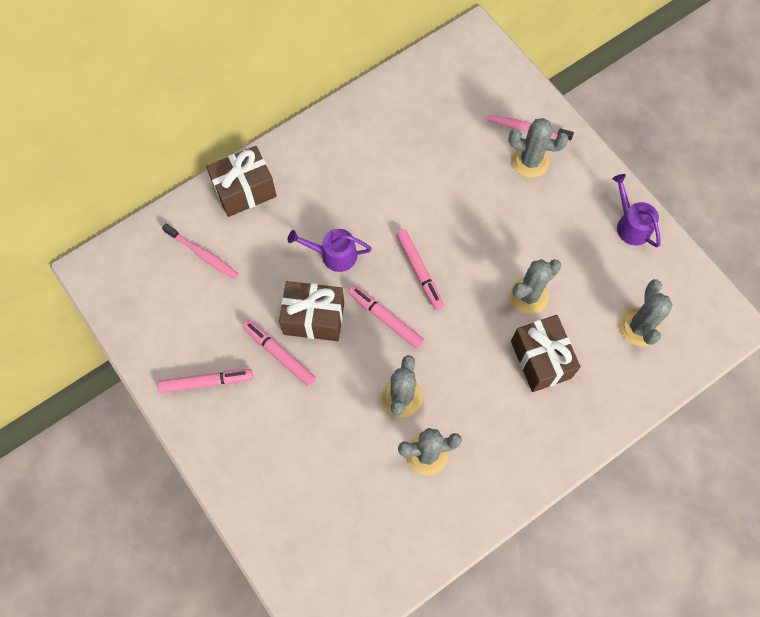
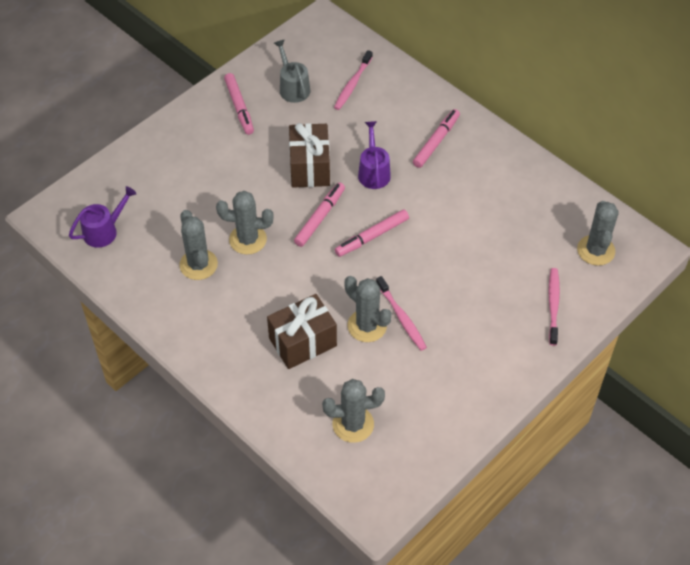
camera: 80 degrees right, 15 degrees down
(191, 318) = (293, 87): none -> grey watering can
(245, 191) = (420, 101): brown gift -> none
(279, 354) = (272, 149): pink marker -> pink marker (436, 142)
(523, 262) = (401, 317): none -> pink toothbrush
(530, 161) = (515, 312): grey cactus -> grey cactus (596, 250)
(631, 225) = (467, 409): purple watering can -> purple watering can (104, 231)

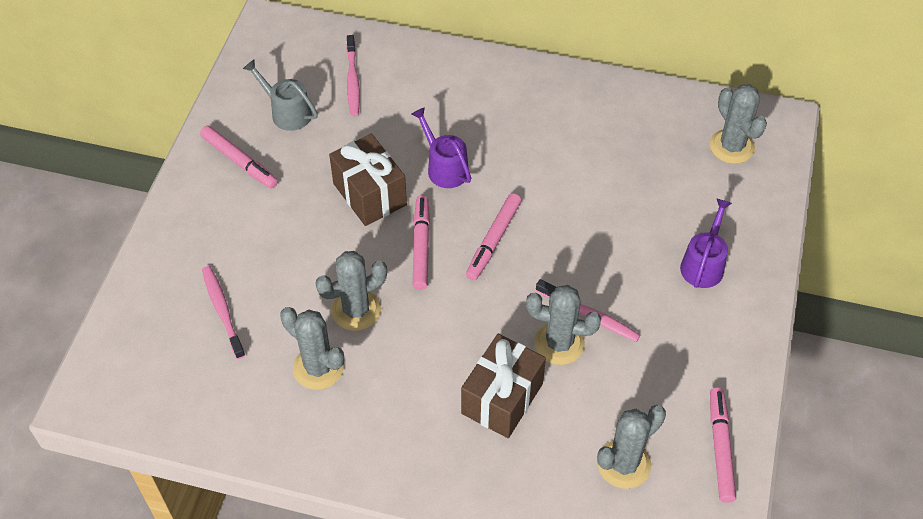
camera: 30 degrees left, 0 degrees up
(104, 231) = (173, 383): purple watering can -> purple watering can (703, 264)
(436, 142) = (488, 104): pink marker -> pink marker (720, 448)
(553, 305) = (733, 225): pink toothbrush -> pink toothbrush (222, 311)

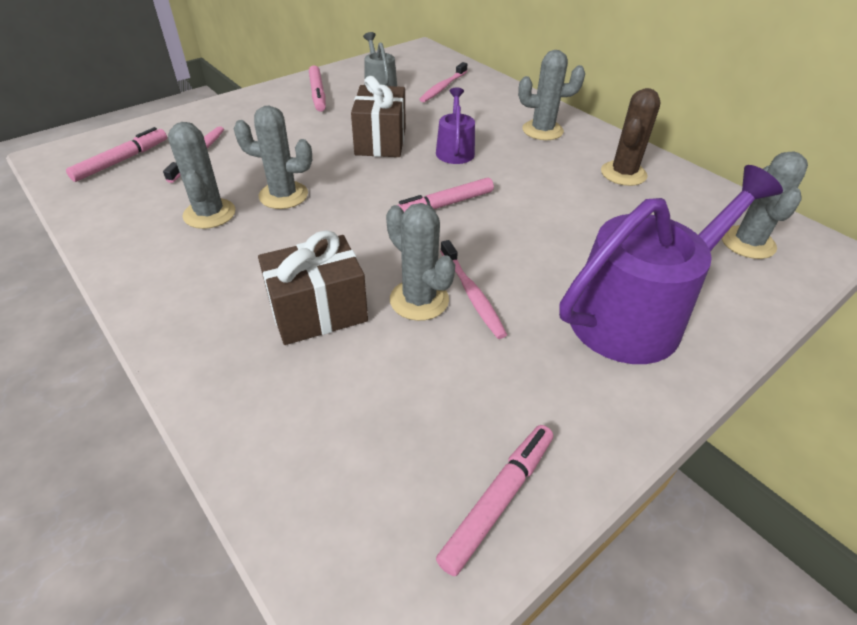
camera: 35 degrees right, 10 degrees down
(421, 246) = (381, 183): pink marker -> pink marker (122, 160)
(600, 117) = (623, 174): none -> brown cactus
(624, 464) = (367, 441): grey cactus -> grey cactus (542, 130)
(703, 264) = (636, 315): purple watering can -> purple watering can, size x2.02

